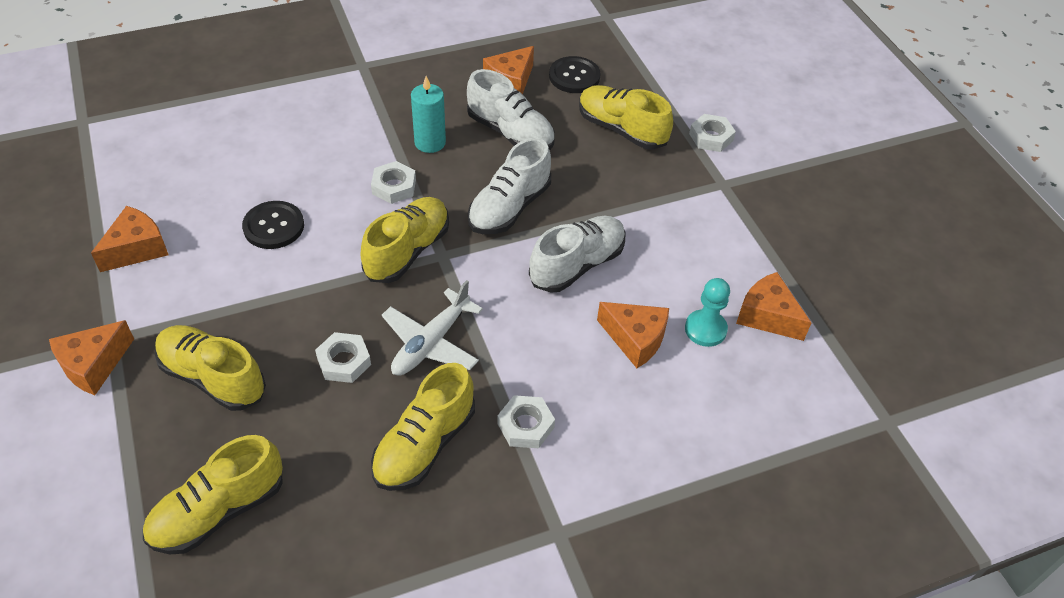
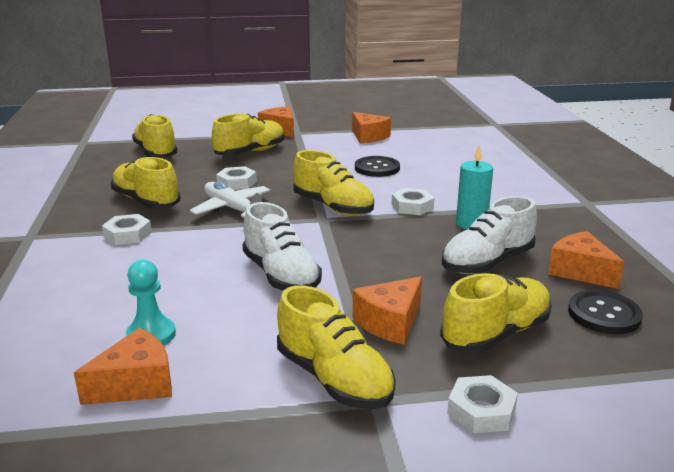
camera: 105 degrees right, 25 degrees down
(509, 207) = (372, 251): white shoe -> none
(635, 339) = (170, 292): orange cheese -> orange cheese (390, 322)
(711, 207) = (334, 379): none -> yellow shoe

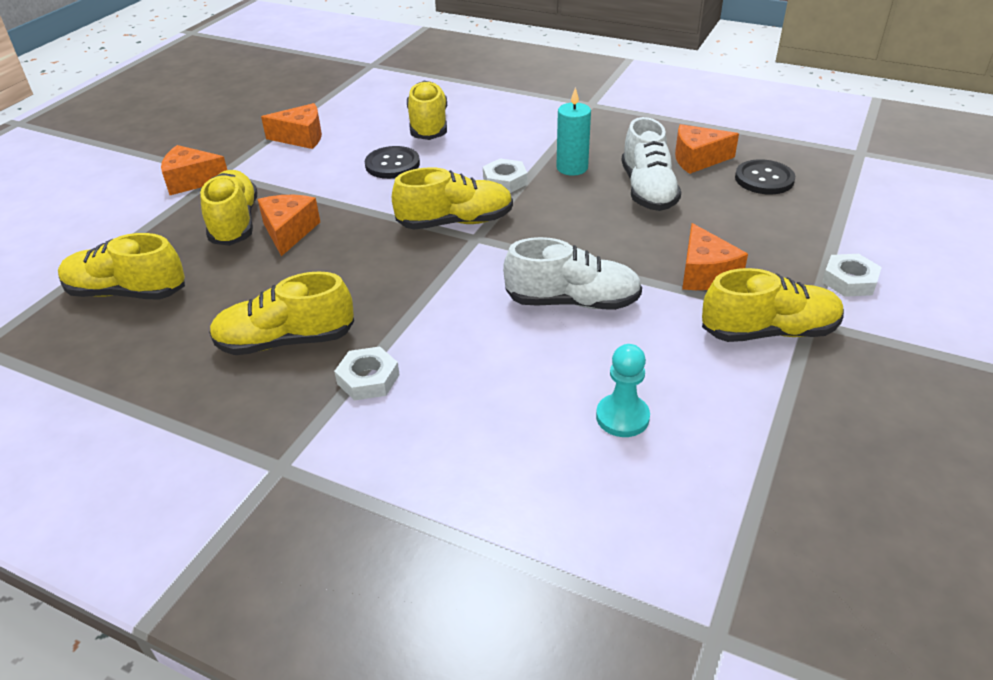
camera: 55 degrees left, 15 degrees up
(136, 384) = (705, 448): orange cheese -> orange cheese (289, 232)
(232, 209) = (385, 284): white plane -> none
(237, 183) = (316, 260): white nut -> none
(495, 334) = (757, 233): yellow shoe -> yellow shoe (428, 126)

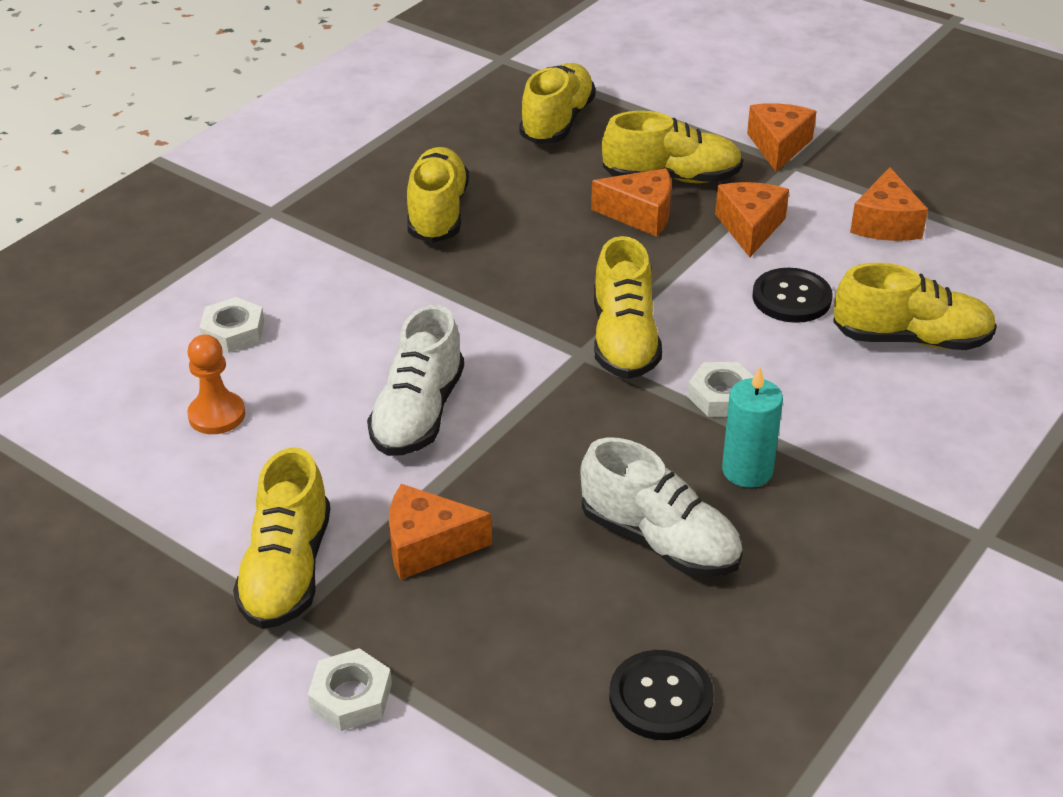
camera: 100 degrees right, 0 degrees up
(368, 379) = (357, 260): white nut -> white nut (233, 331)
(622, 417) = (217, 415): turquoise pawn -> orange pawn
(647, 190) = (659, 540): white shoe -> white shoe turned 150 degrees counterclockwise
(697, 159) = (747, 628): orange cheese -> orange cheese (750, 227)

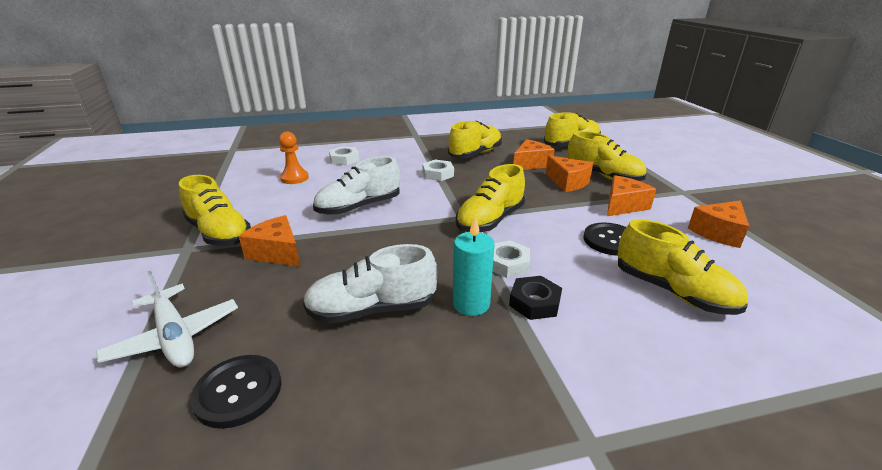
camera: 40 degrees right, 10 degrees down
(287, 570) = (219, 233): yellow shoe -> yellow shoe turned 90 degrees counterclockwise
(351, 696) = (143, 291): white nut -> white nut (438, 174)
(499, 706) = (175, 337): none -> white plane
(659, 540) = (372, 310): white shoe -> white shoe turned 90 degrees clockwise
(778, 146) = (682, 183): orange cheese -> orange cheese (530, 164)
(804, 430) = (534, 302): none -> black nut

